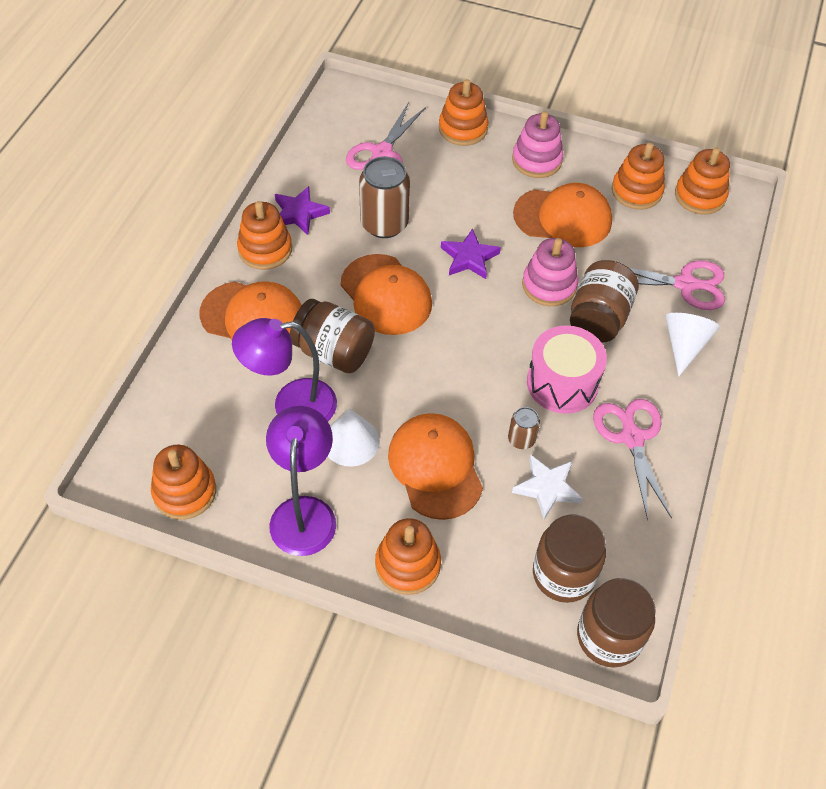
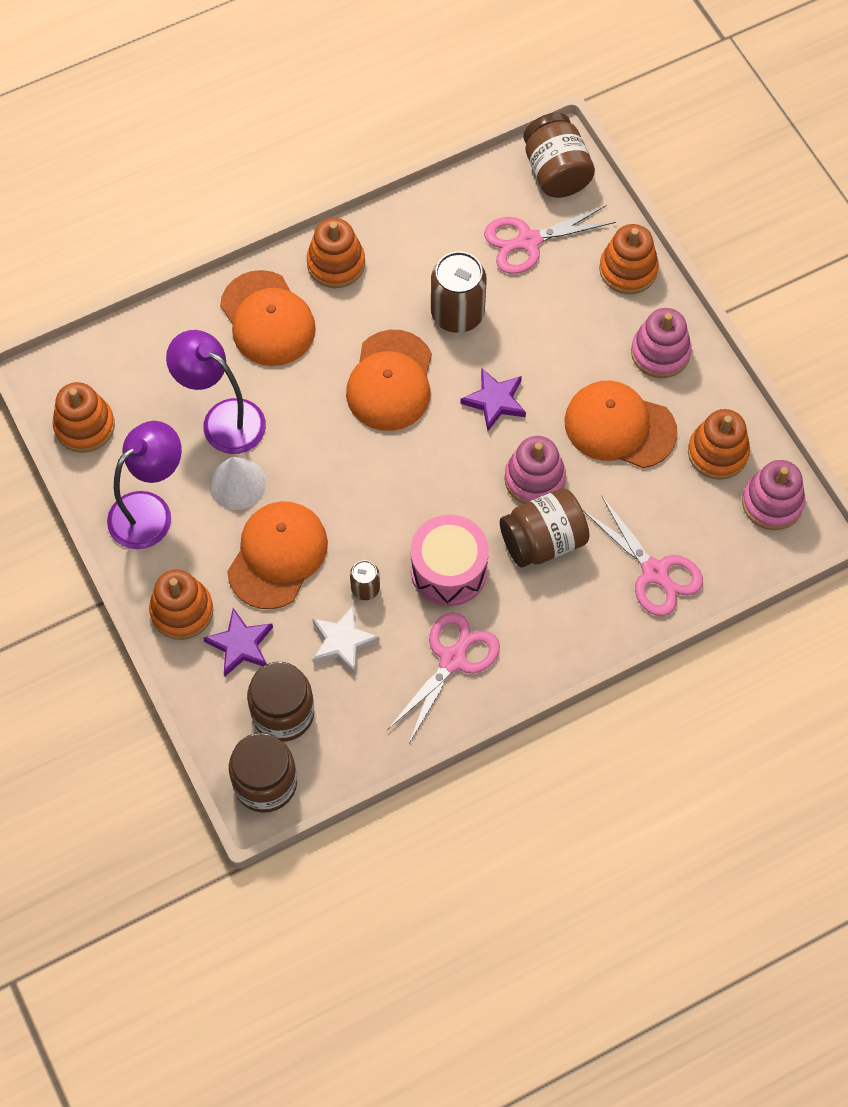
camera: 45 degrees right, 10 degrees up
(299, 213) = (397, 249): purple star -> purple star (240, 645)
(333, 352) = (298, 399): brown jar -> brown jar (556, 172)
(563, 218) = (619, 426): orange cap -> orange cap turned 150 degrees clockwise
(684, 345) = (588, 622): white cone -> none
(700, 196) = (772, 503): orange stacking toy -> pink stacking toy

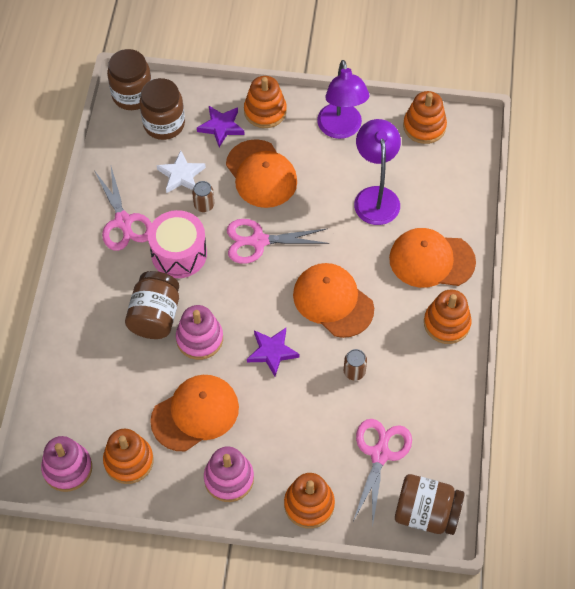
camera: 125 degrees right, 5 degrees down
(223, 419) = (375, 197): purple lamp -> purple lamp turned 75 degrees counterclockwise
(237, 483) = (325, 180): white cone -> none
(457, 313) = (354, 372): brown can -> brown can, size x0.51
(655, 572) = (82, 364): pink scissors -> pink scissors (258, 241)

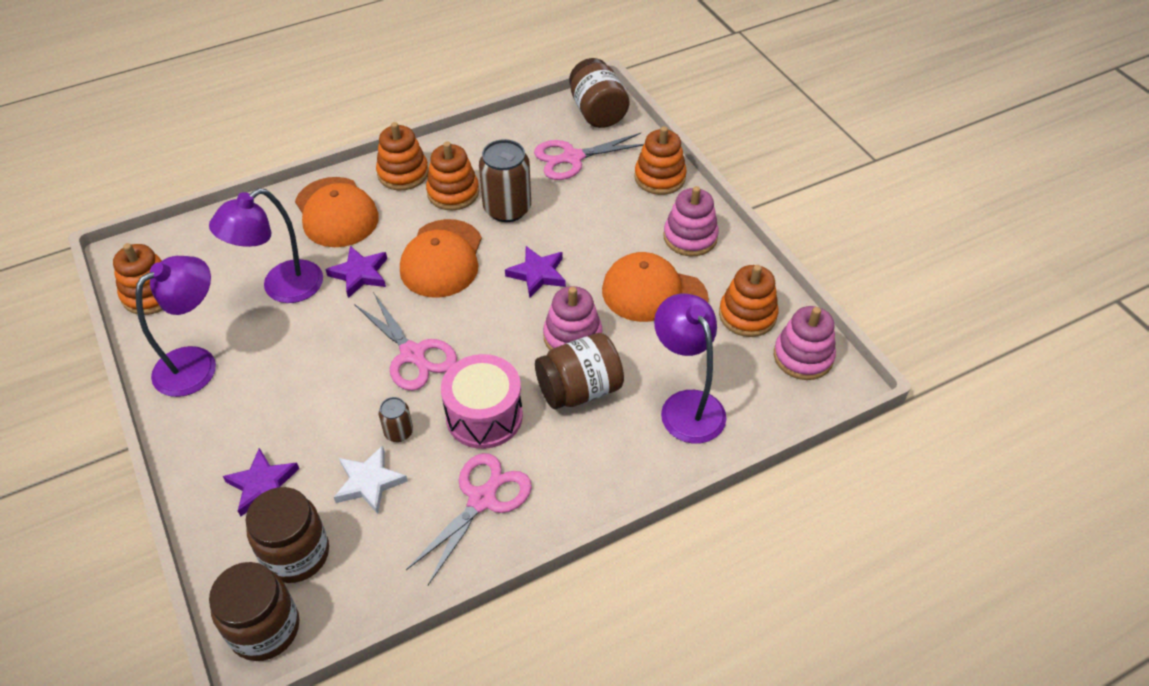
camera: 125 degrees left, 10 degrees down
(93, 368) = (686, 405): none -> purple lamp
(261, 174) = (315, 402): orange cap -> none
(265, 111) = (209, 453): orange stacking toy -> orange stacking toy (453, 192)
(354, 372) = (507, 209): brown can -> brown can, size x1.97
(355, 246) = (360, 274): none -> purple star

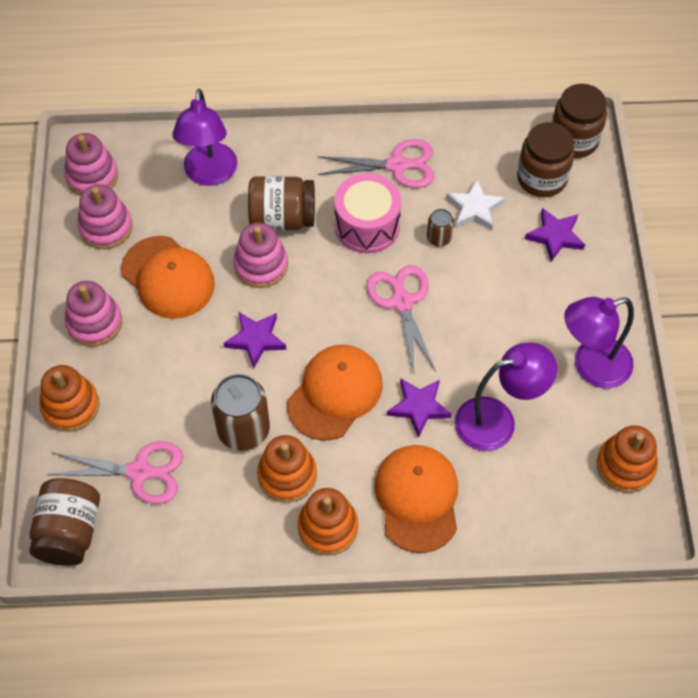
camera: 155 degrees left, 10 degrees up
(482, 499) = (397, 165): pink scissors -> pink scissors turned 150 degrees counterclockwise
(747, 315) = (106, 227): orange stacking toy -> pink stacking toy

